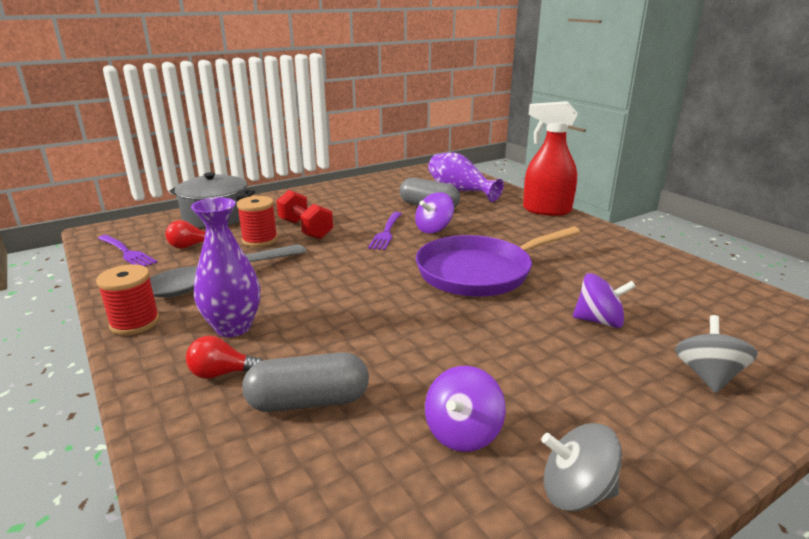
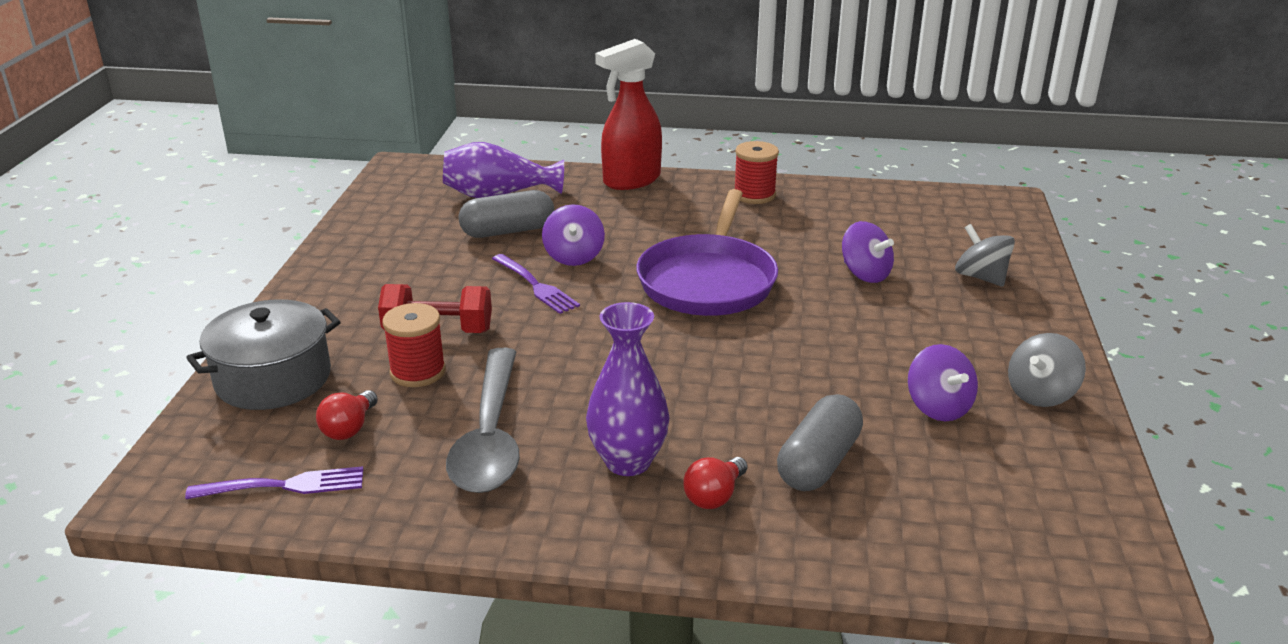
camera: 50 degrees left, 5 degrees up
(135, 323) = (525, 526): red spool -> red spool (754, 195)
(599, 321) = (865, 274): purple spinning top -> purple spinning top turned 90 degrees clockwise

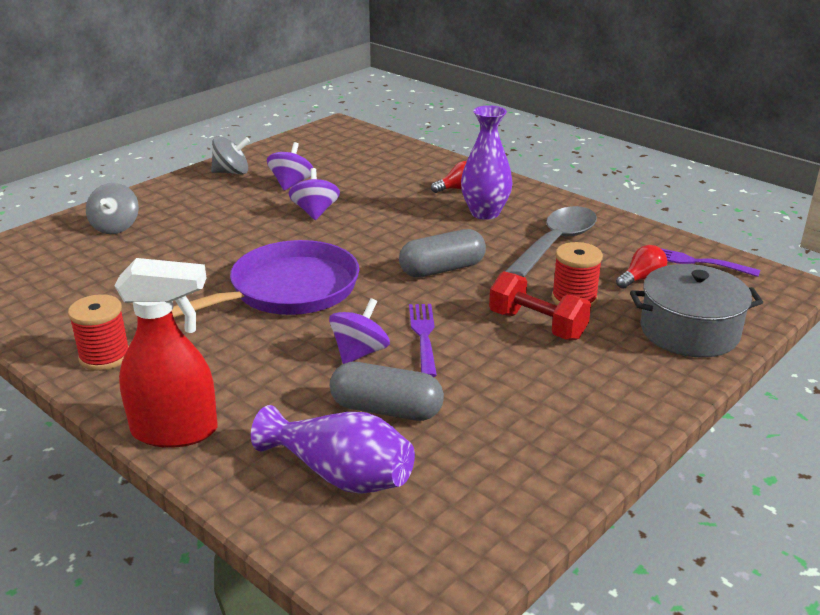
camera: 145 degrees left, 0 degrees up
(818, 462) = (389, 184): grey capsule -> grey capsule (442, 269)
(865, 274) = (177, 255): purple spinning top -> purple spinning top (315, 212)

